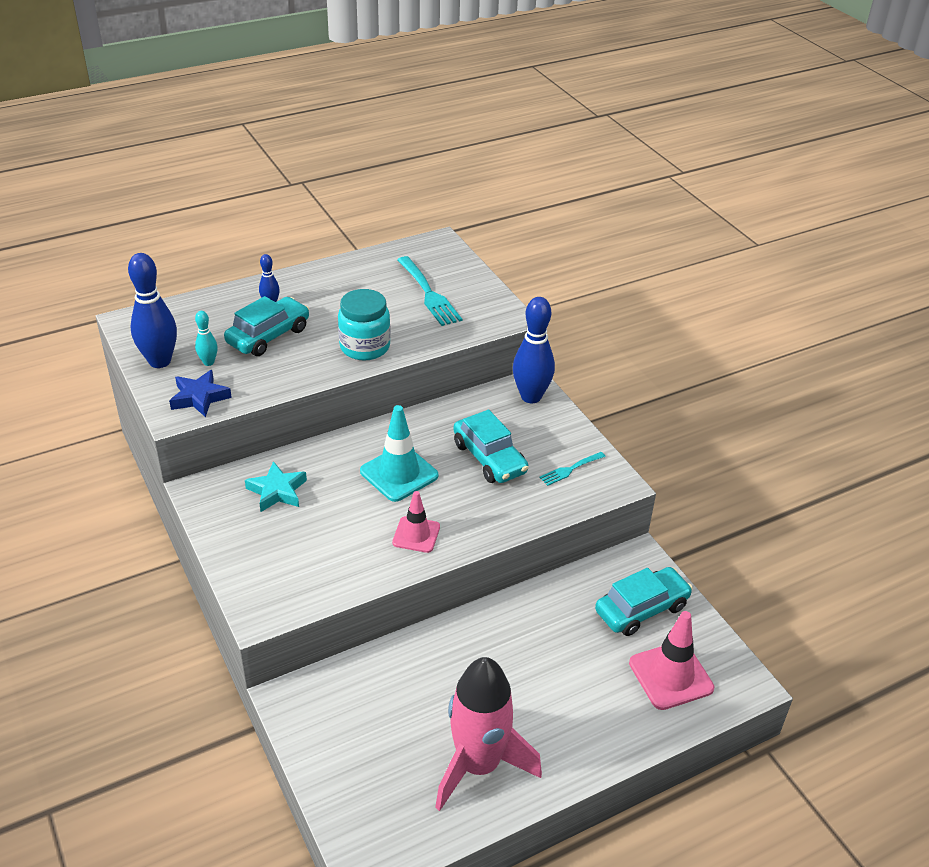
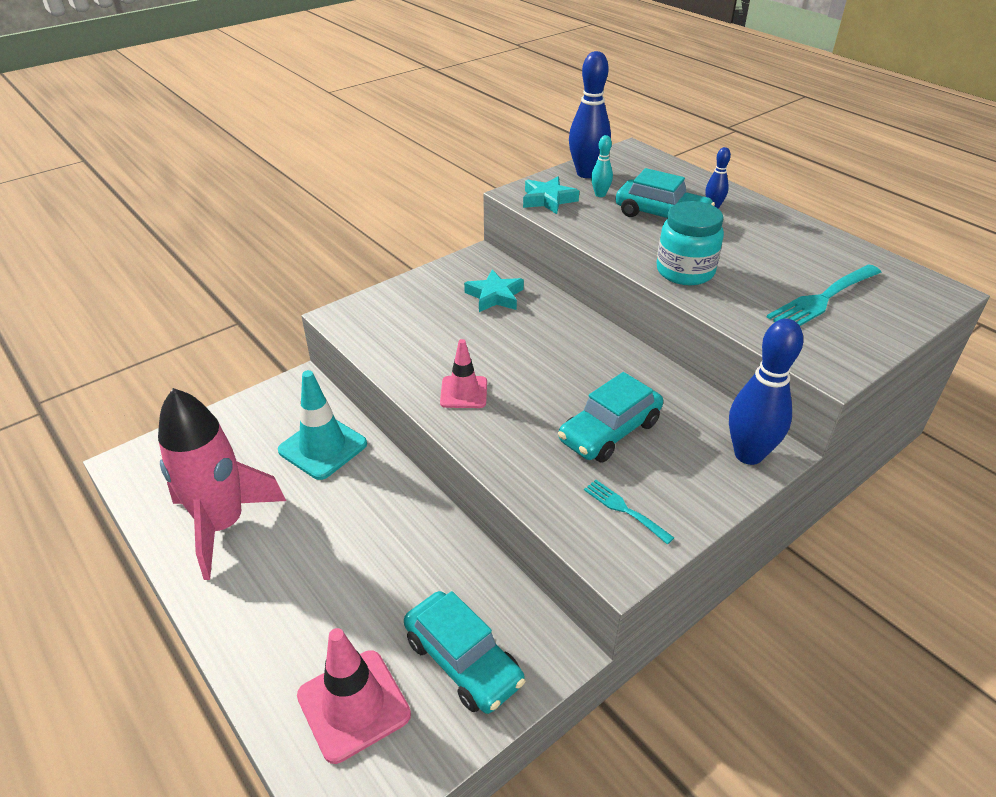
camera: 80 degrees right, 0 degrees up
(199, 397) = (548, 200): blue star -> turquoise star
(399, 473) = (551, 366): turquoise traffic cone -> turquoise traffic cone (323, 447)

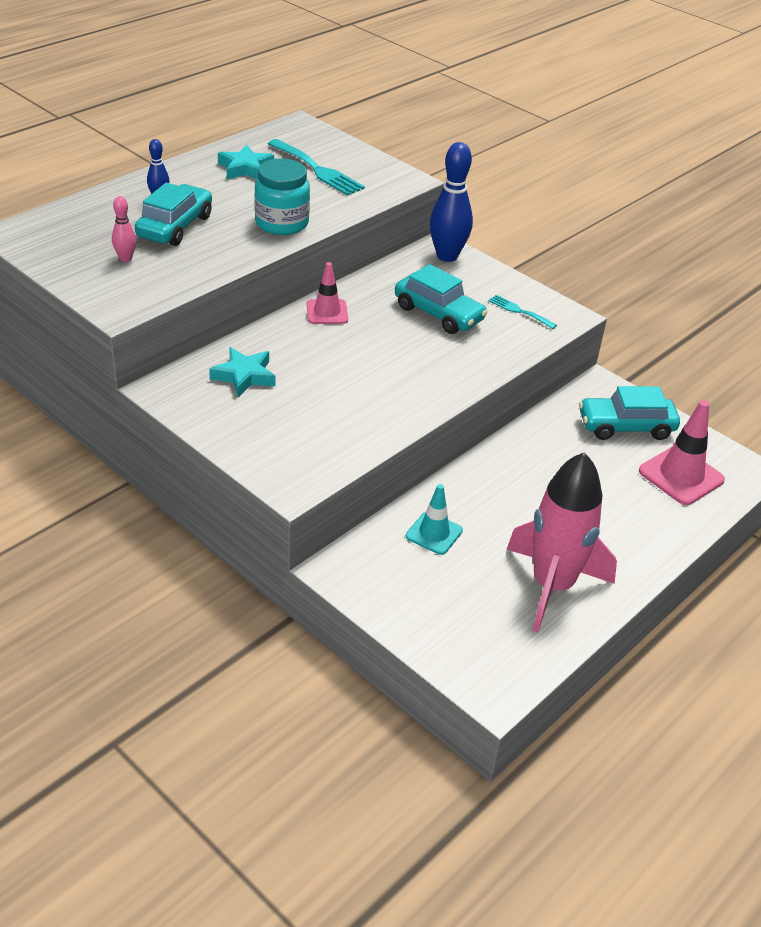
camera: 100 degrees left, 0 degrees up
(323, 447) = (434, 533): turquoise traffic cone -> turquoise traffic cone, size x0.64
(463, 392) = (407, 390): pink traffic cone -> pink traffic cone (327, 312)
(463, 661) = (626, 427): turquoise car -> turquoise car turned 135 degrees counterclockwise
(548, 200) = (136, 291): turquoise star -> turquoise star (245, 168)
(587, 173) = (71, 265): blue bowling pin -> none
(600, 194) = (125, 258): turquoise bowling pin -> pink bowling pin
(624, 509) = (519, 311): turquoise fork -> turquoise fork turned 90 degrees clockwise

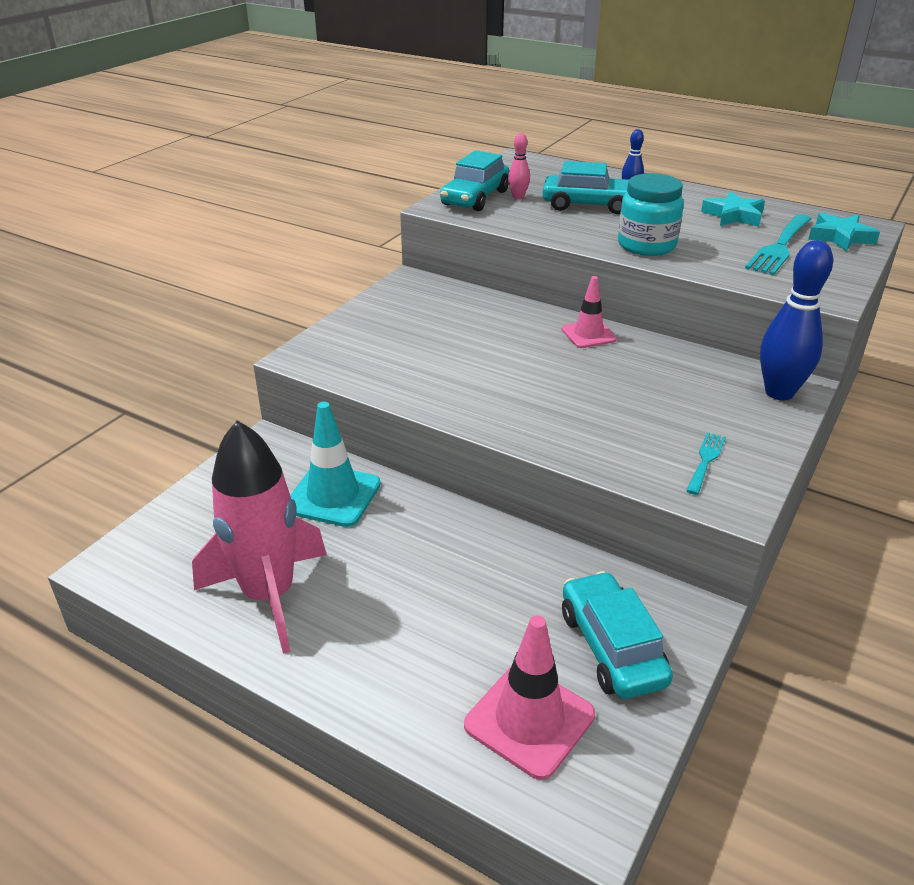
camera: 80 degrees right, 5 degrees down
(244, 376) = (451, 310): turquoise star -> turquoise star (840, 237)
(434, 533) = (333, 496): turquoise traffic cone -> turquoise traffic cone, size x1.55
(438, 313) = (645, 401): turquoise car -> turquoise car (475, 198)

